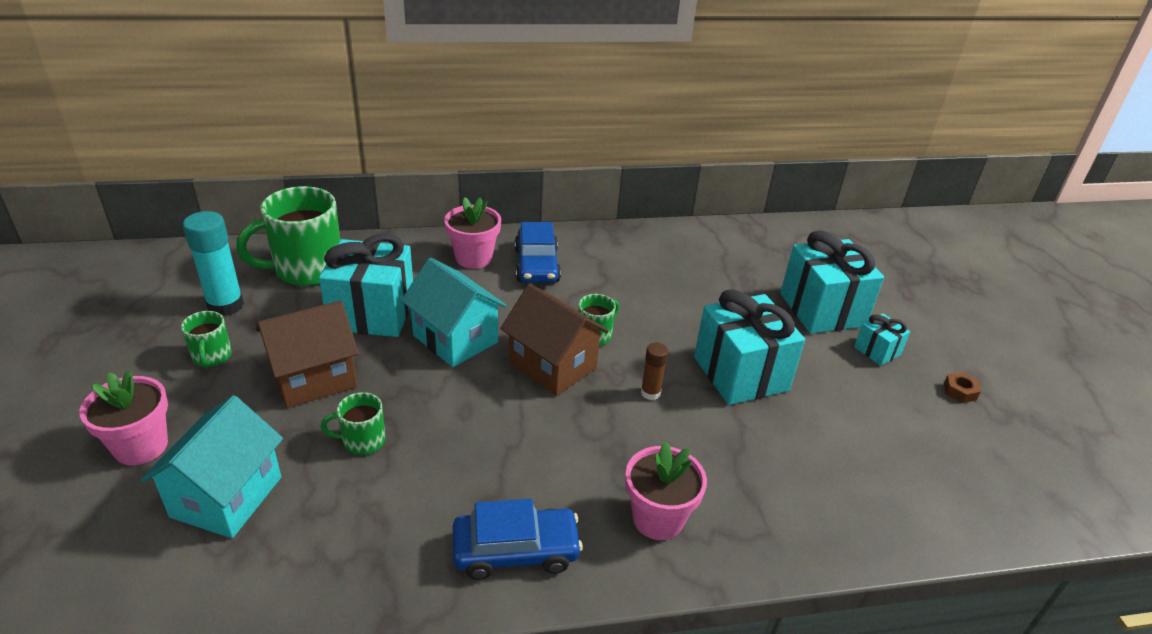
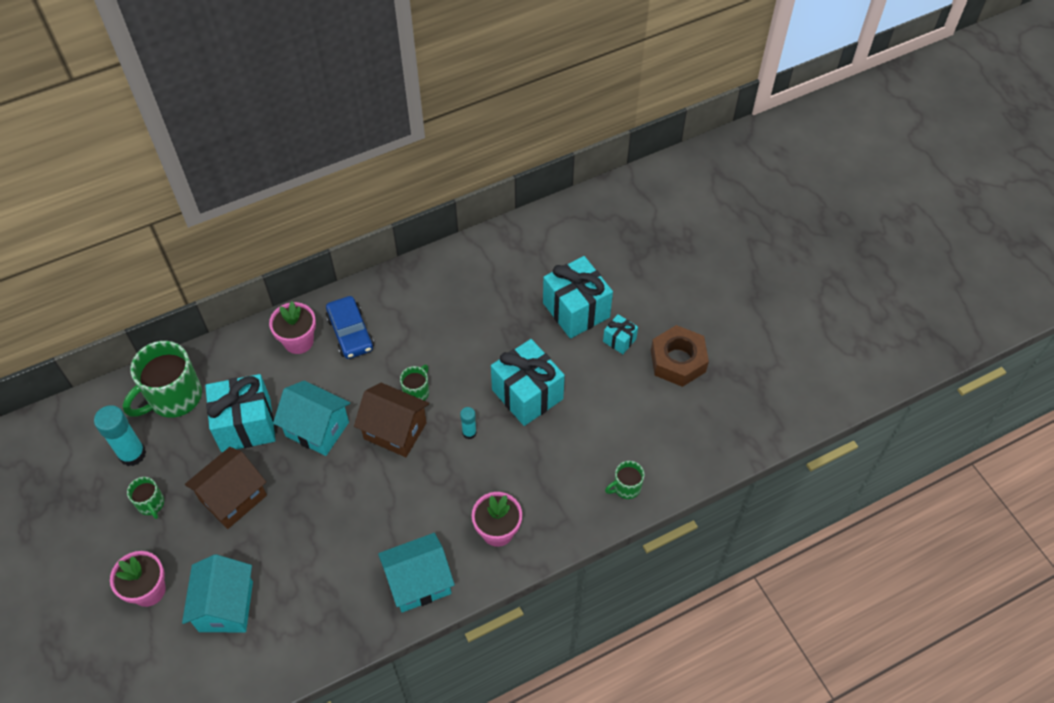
camera: 15 degrees left, 20 degrees up
(362, 441) = (291, 537): green mug -> green mug (626, 487)
(516, 551) = (419, 582): blue car -> turquoise house
(650, 393) = (469, 433): brown glue stick -> turquoise glue stick
(959, 391) = (678, 361): brown nut -> brown nut, size x2.46

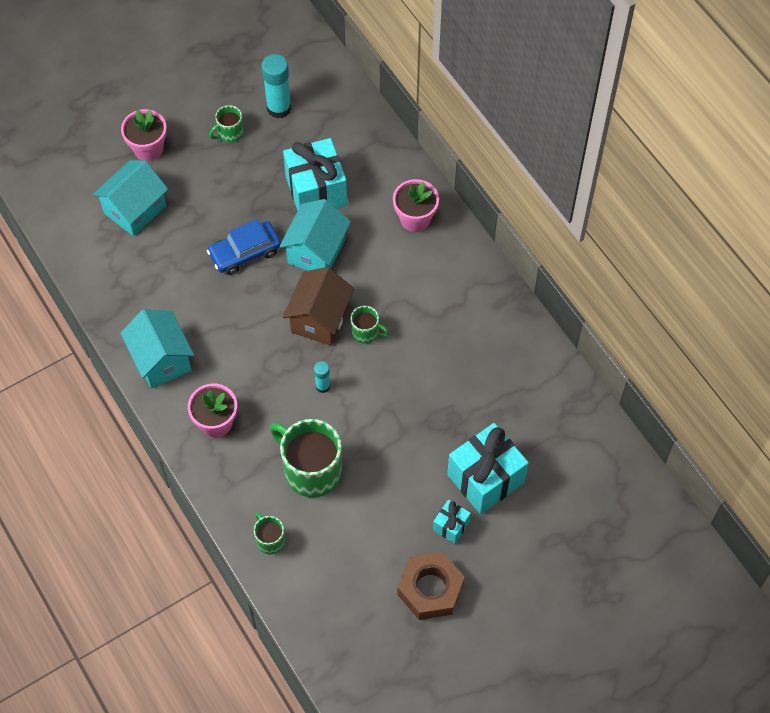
camera: 85 degrees right, 5 degrees up
(173, 397) = (341, 127): green mug -> green mug (311, 470)
(226, 606) = (135, 209): turquoise house -> turquoise house turned 45 degrees counterclockwise
(233, 498) = (239, 195): brown house -> none
(350, 333) = (430, 263): blue car -> blue car (245, 252)
(527, 394) = (372, 437): turquoise gift -> none

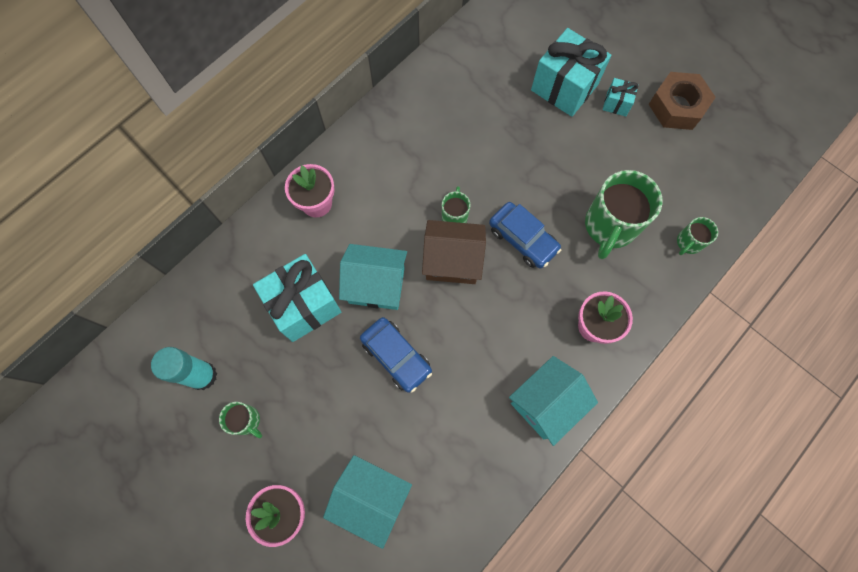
camera: 105 degrees left, 10 degrees up
(323, 386) = (522, 239): turquoise glue stick -> blue car

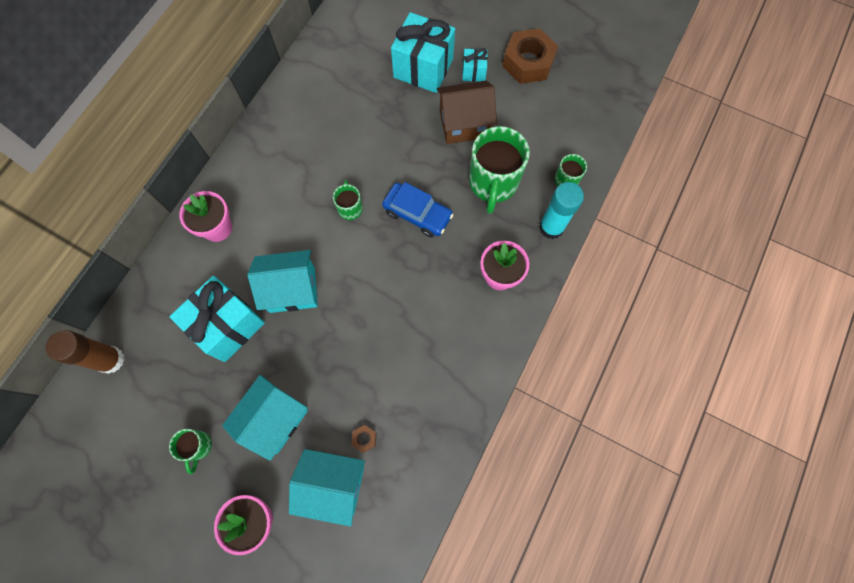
camera: 15 degrees left, 0 degrees up
(182, 310) = (110, 360): none -> brown glue stick
(202, 376) = (145, 416): turquoise glue stick -> turquoise glue stick (551, 227)
(246, 421) = (198, 446): green mug -> green mug turned 60 degrees clockwise
(396, 356) = (326, 350): blue car -> none
(414, 459) = (364, 438): none -> brown nut
(452, 261) = (357, 250): brown house -> brown house (464, 124)
(545, 403) = (472, 356): turquoise house -> turquoise house (275, 419)

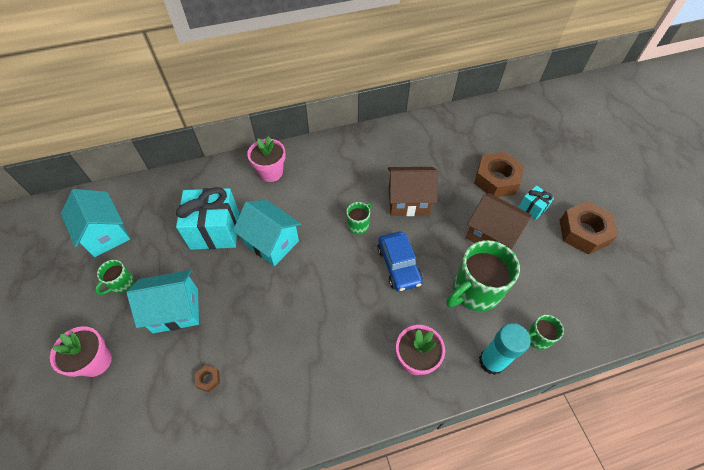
camera: 45 degrees right, 15 degrees down
(110, 360) = (141, 194): brown glue stick -> none
(333, 484) = (158, 389): turquoise house -> turquoise house (106, 234)
(370, 150) = (408, 201): none -> brown house
(423, 68) = (496, 179): turquoise gift -> brown nut

